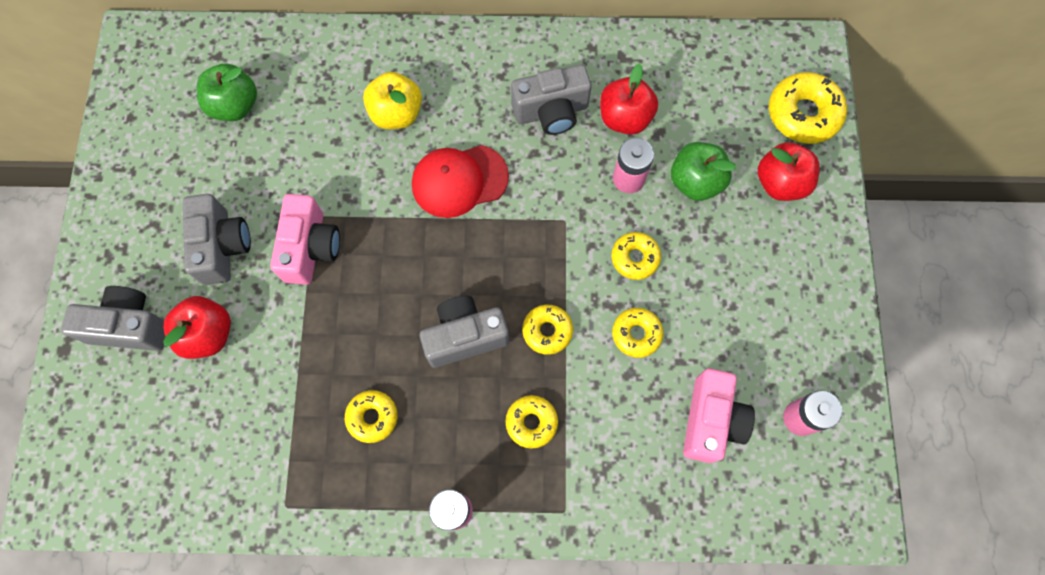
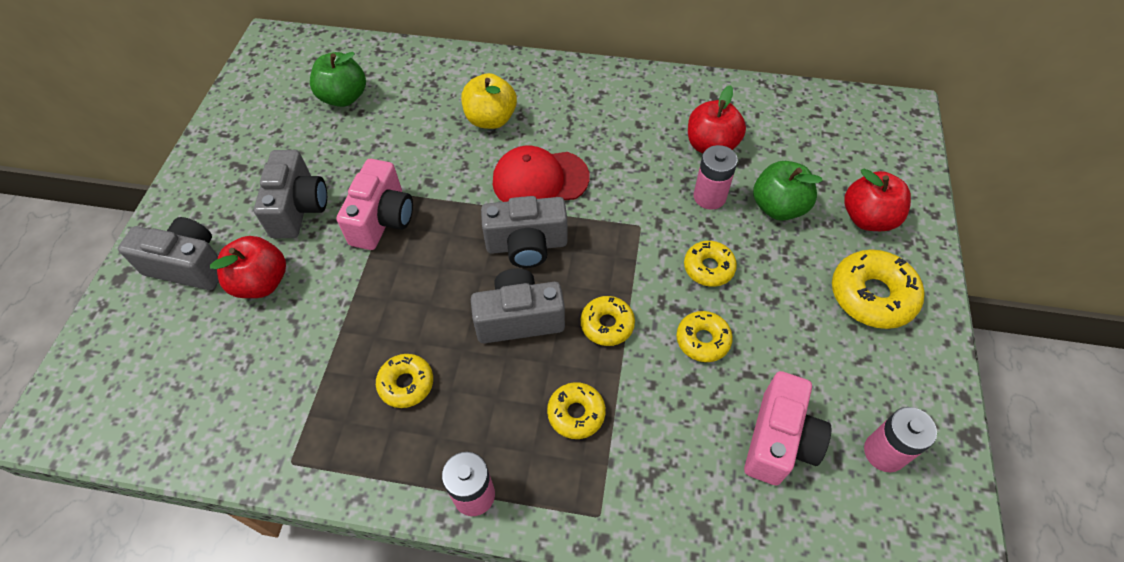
camera: 10 degrees right, 15 degrees down
(551, 112) = (639, 133): grey camera -> grey camera (527, 245)
(803, 114) = (893, 161): yellow donut -> yellow donut (872, 295)

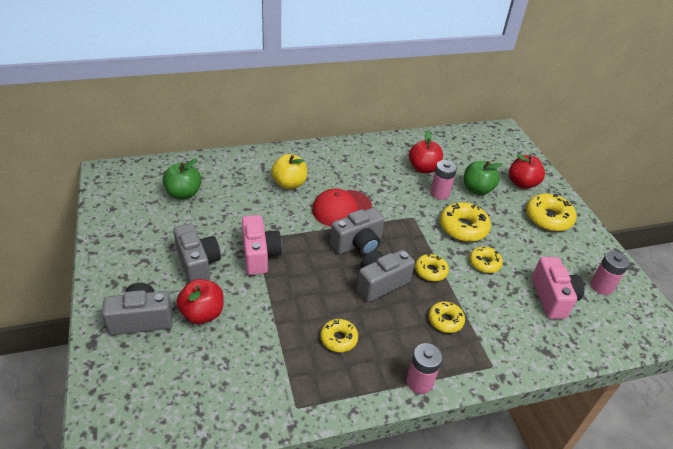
camera: 30 degrees left, 15 degrees down
(708, 268) = (463, 228): yellow donut -> yellow donut, size x1.63

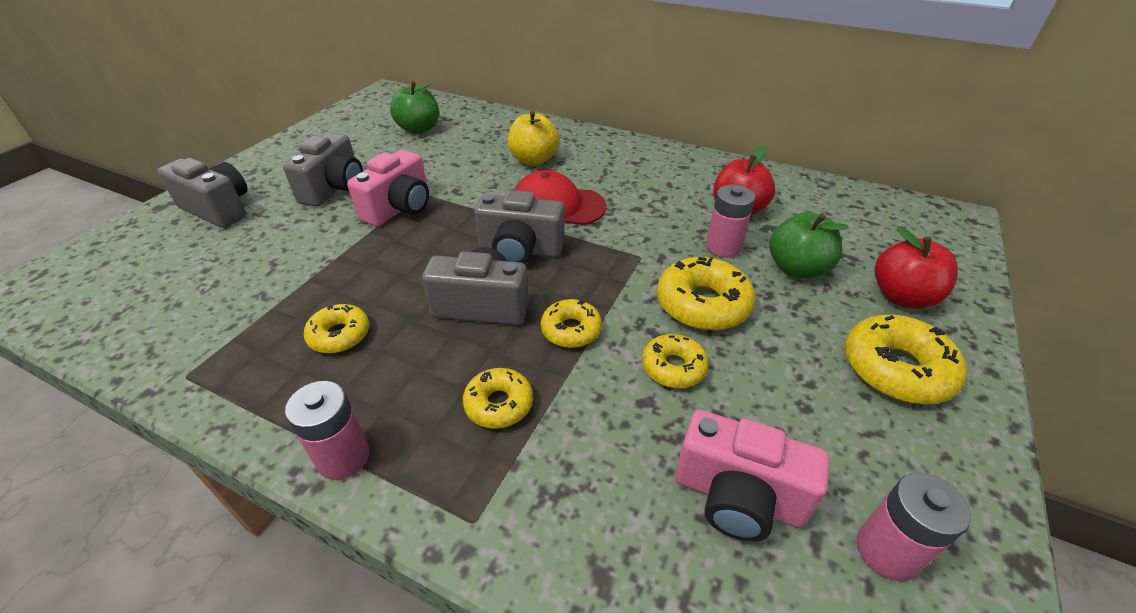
camera: 45 degrees right, 0 degrees up
(202, 313) = (267, 231): red apple -> none
(552, 298) = (737, 496): pink camera -> pink camera turned 75 degrees clockwise

